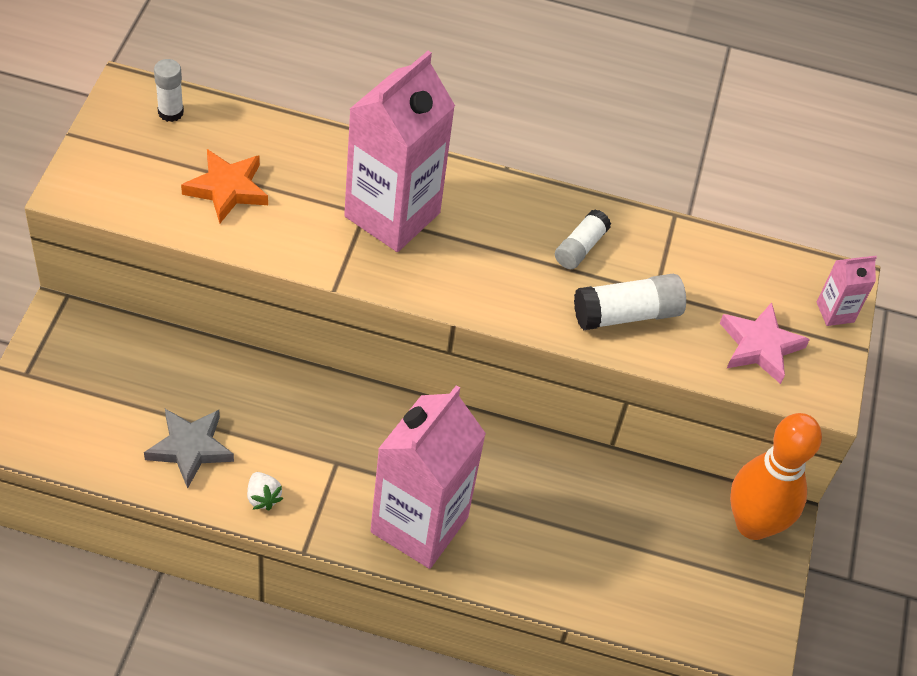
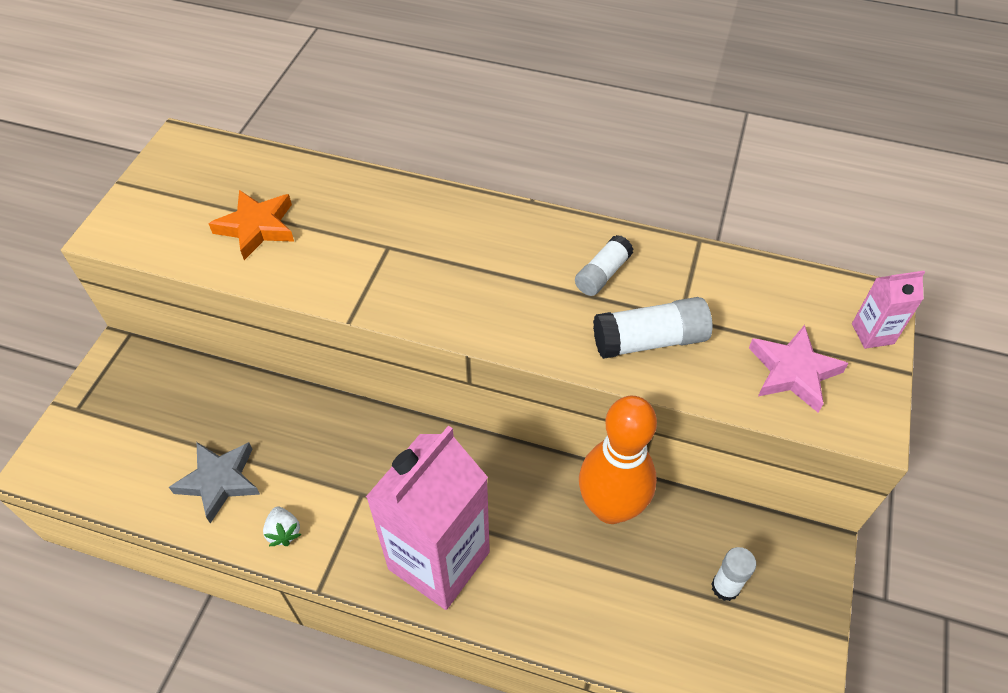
camera: 10 degrees right, 0 degrees up
(170, 112) = (216, 160): white glue stick -> white glue stick (725, 587)
(392, 214) = (415, 247): pink carton -> none
(753, 524) = (788, 557): orange bowling pin -> orange bowling pin (610, 507)

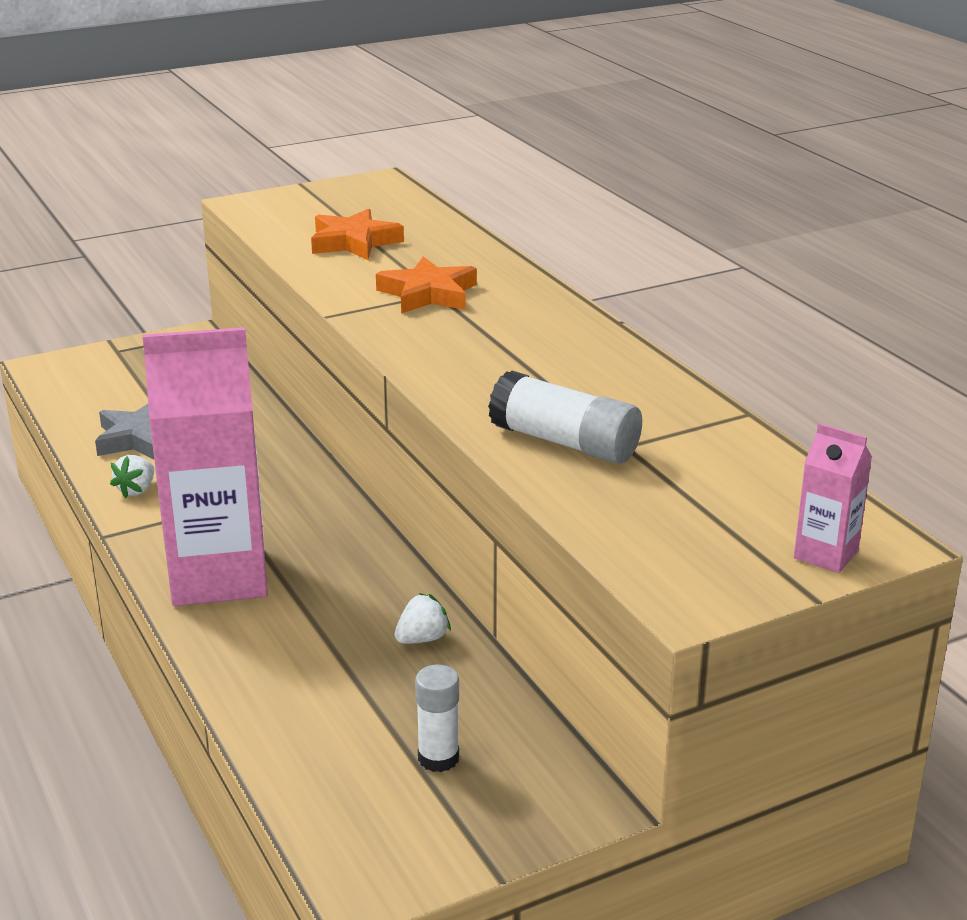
camera: 45 degrees right, 25 degrees down
(384, 251) = (428, 294): none -> orange star
(602, 274) = (600, 388): white glue stick -> none
(610, 507) = (422, 639): orange bowling pin -> white strawberry
(793, 372) = (676, 530): pink star -> none

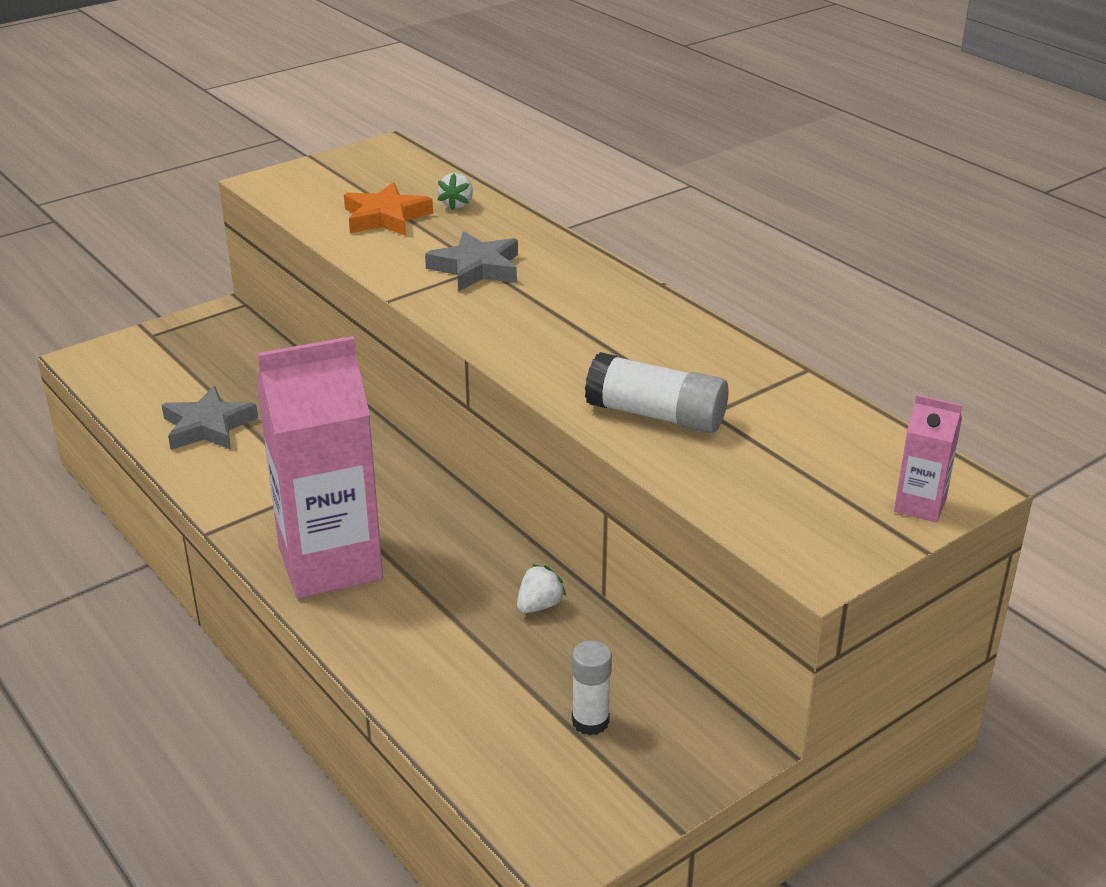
camera: 10 degrees left, 5 degrees up
(136, 490) = (221, 482): white strawberry -> white strawberry (457, 204)
(428, 294) = (476, 268): orange star -> grey star

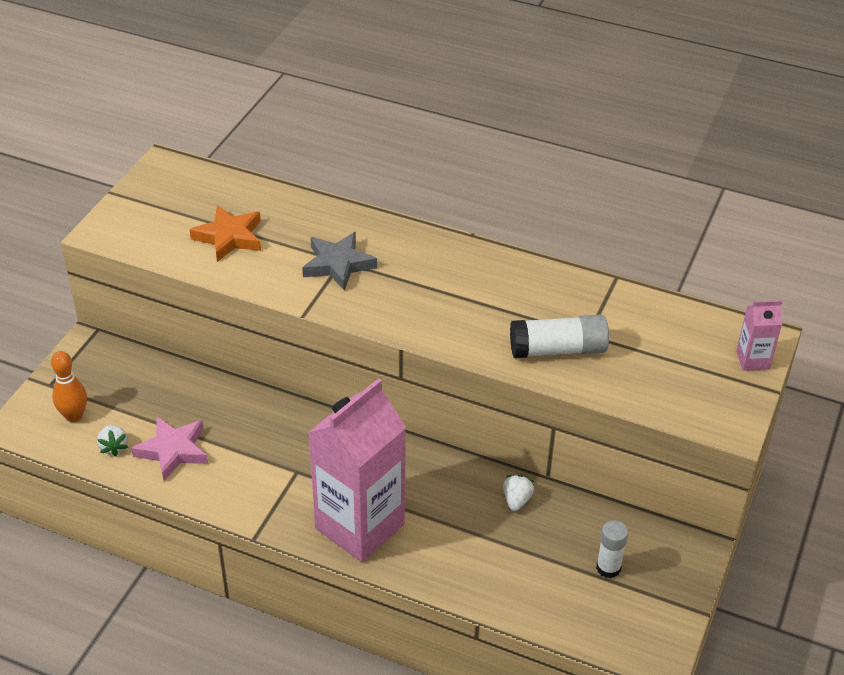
camera: 30 degrees left, 10 degrees up
(146, 367) = (74, 416): none -> orange bowling pin
(208, 426) = (173, 450): grey star -> pink star
(457, 204) = (270, 207): white strawberry -> white strawberry (113, 447)

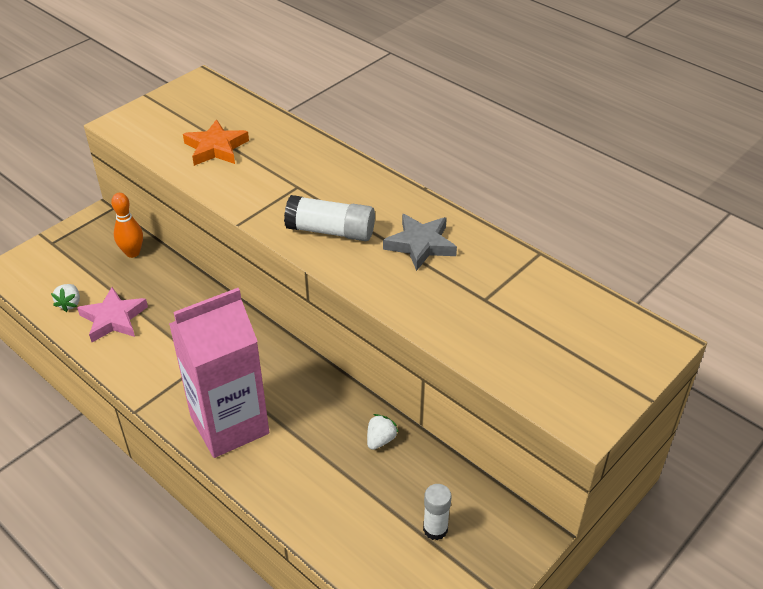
camera: 20 degrees right, 0 degrees up
(74, 416) = (55, 271): orange bowling pin -> orange bowling pin (132, 253)
(338, 264) = (292, 188): grey star -> grey star (420, 245)
(558, 350) = (448, 306): white glue stick -> white glue stick (331, 231)
(752, 360) = (638, 362): pink carton -> none

